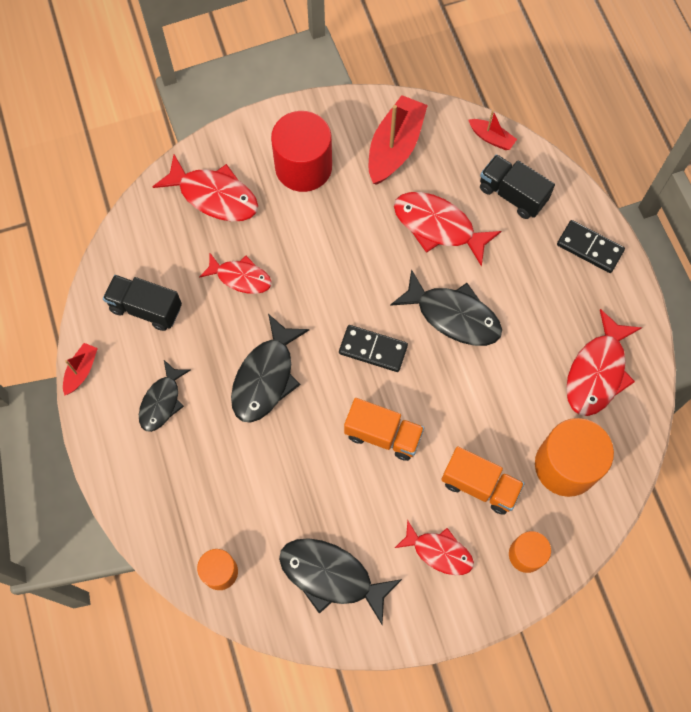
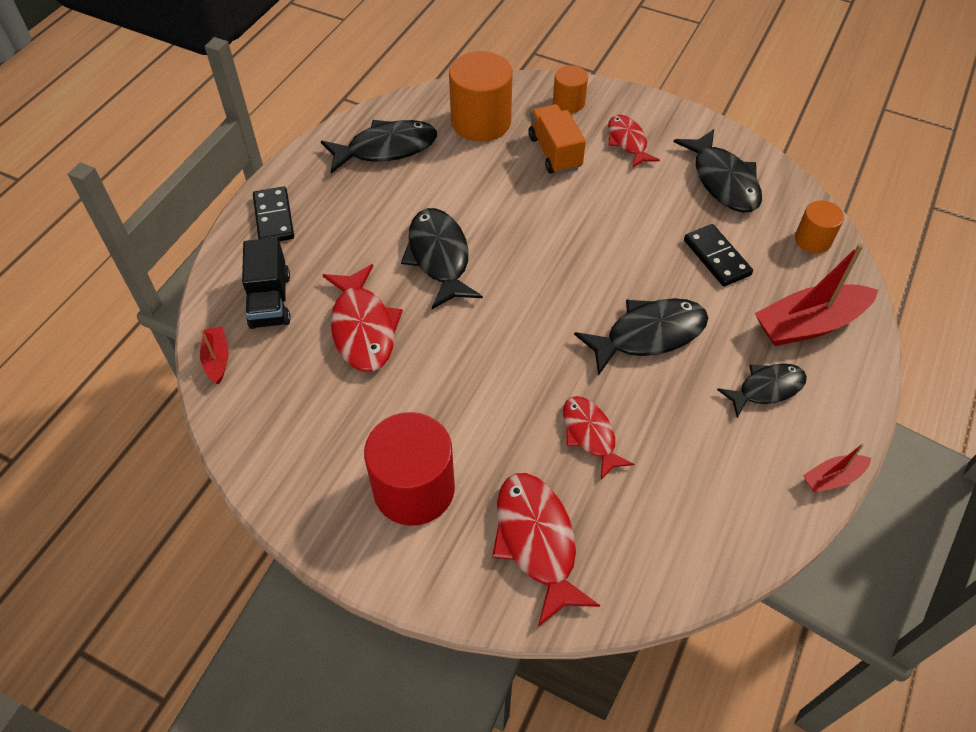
camera: 135 degrees left, 15 degrees down
(146, 308) = (715, 484): black truck -> none
(373, 349) = (533, 285): black domino -> black domino (717, 257)
(383, 435) = (591, 227): orange truck -> none
(395, 147) = (307, 428): red boat -> red boat (809, 324)
(597, 372) = (386, 149): red fish -> black fish

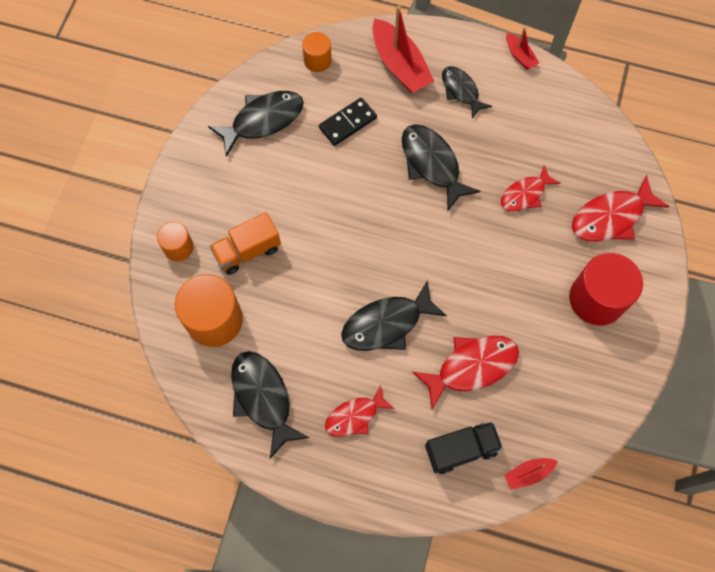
camera: 100 degrees left, 15 degrees up
(273, 218) = (368, 477): black domino -> none
(627, 142) = (225, 194): red fish -> red fish (355, 416)

